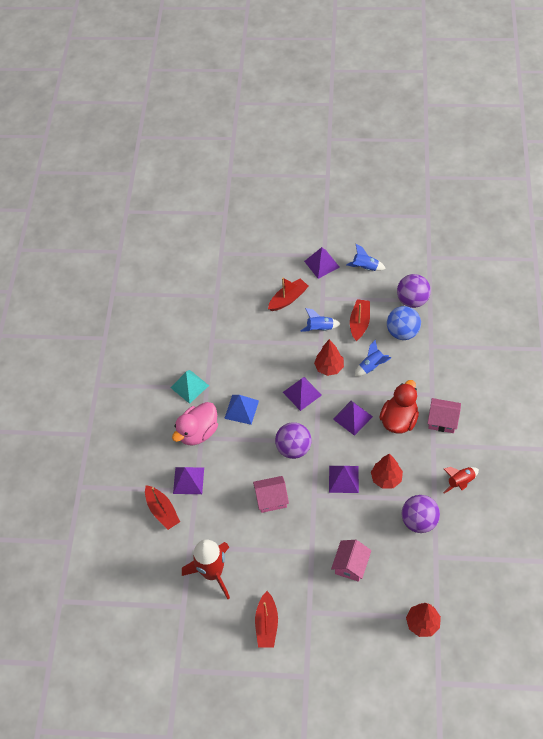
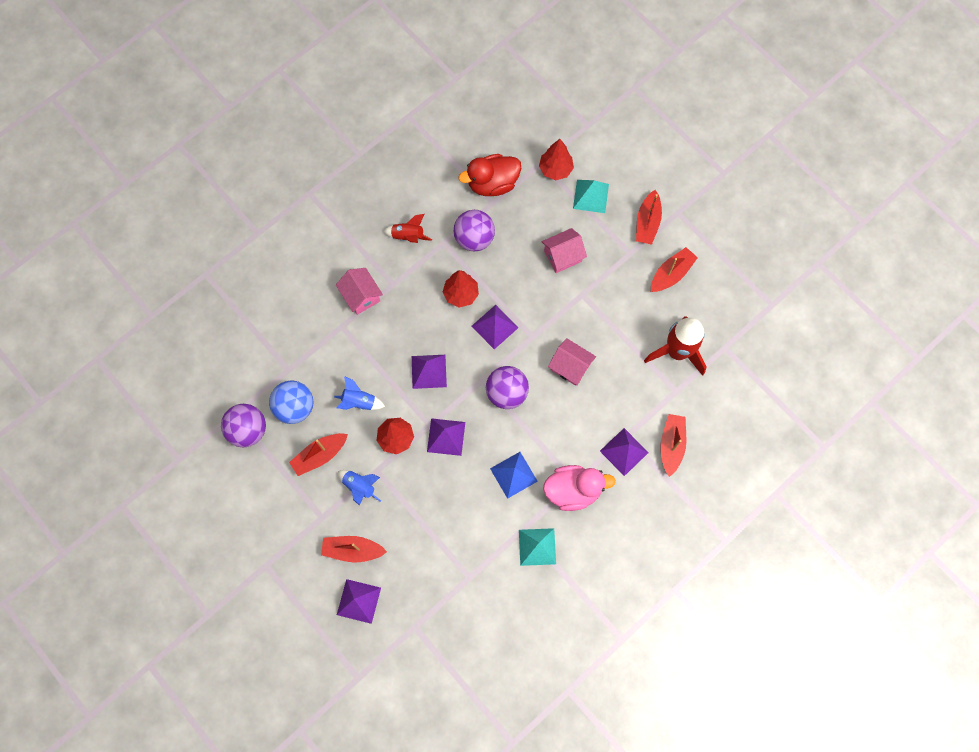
camera: 140 degrees left, 15 degrees up
(319, 646) = (647, 223): none -> red boat
(321, 264) = (279, 557): purple pyramid -> purple pyramid (359, 601)
(365, 267) = (246, 510): blue rocket -> none
(378, 627) = (590, 196): none -> turquoise pyramid
(399, 420) = (394, 331): red duck -> red duck (492, 184)

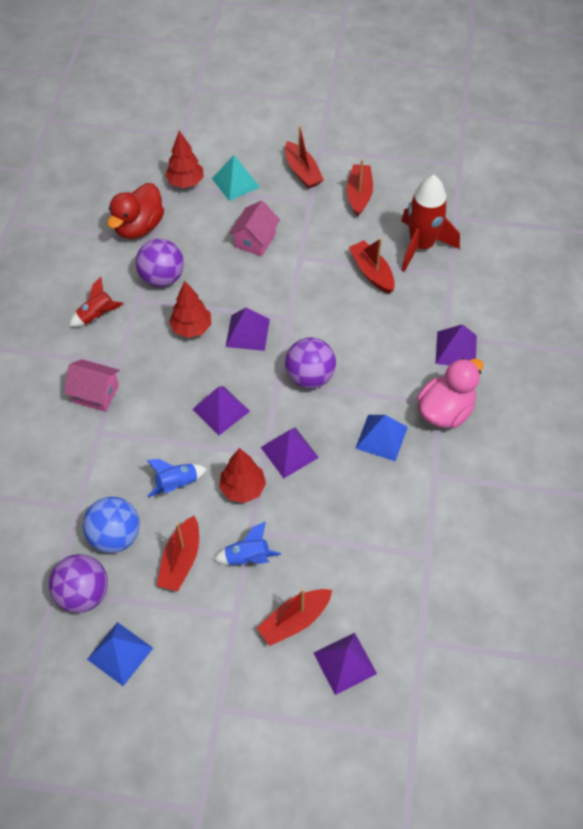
camera: 40 degrees left, 15 degrees down
(239, 485) = (120, 653): none -> blue pyramid
(537, 546) = (461, 480): turquoise pyramid -> none
(570, 367) = (345, 317): pink house -> none
(671, 445) = (488, 316): red boat -> red boat (372, 272)

